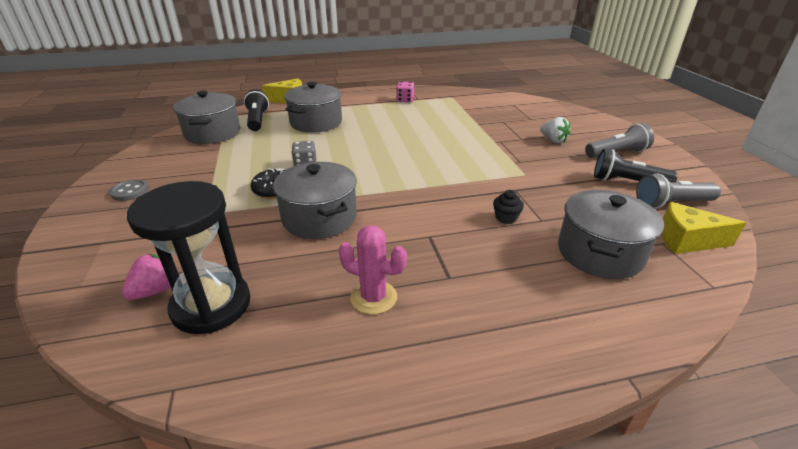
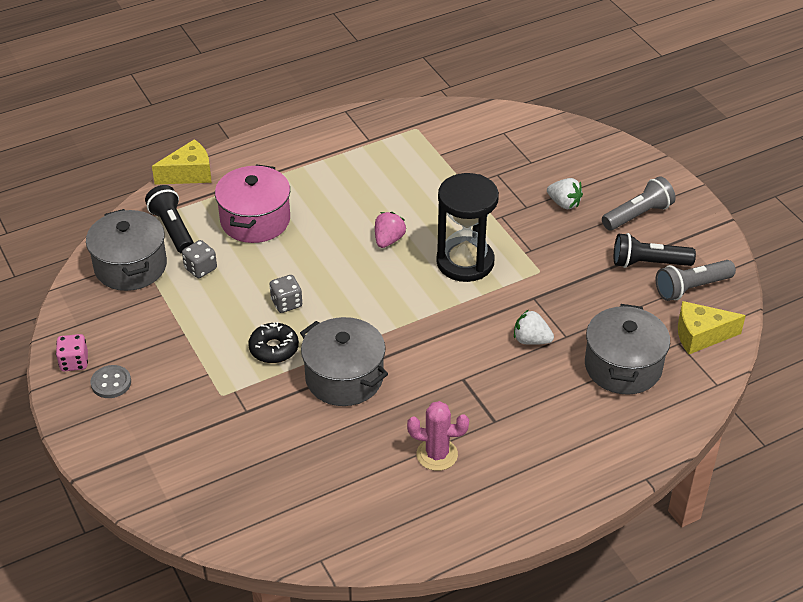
camera: 15 degrees left, 10 degrees up
(155, 291) = (241, 489): pink strawberry -> pink strawberry (388, 240)
(211, 305) = (301, 491): black hourglass -> black hourglass (465, 262)
(258, 140) = (200, 268): none -> grey dice
(316, 123) = (255, 220): grey pot -> pink pot
(405, 100) = (353, 147): pink dice -> pink dice (74, 362)
(506, 217) = (531, 340): black cupcake -> white strawberry

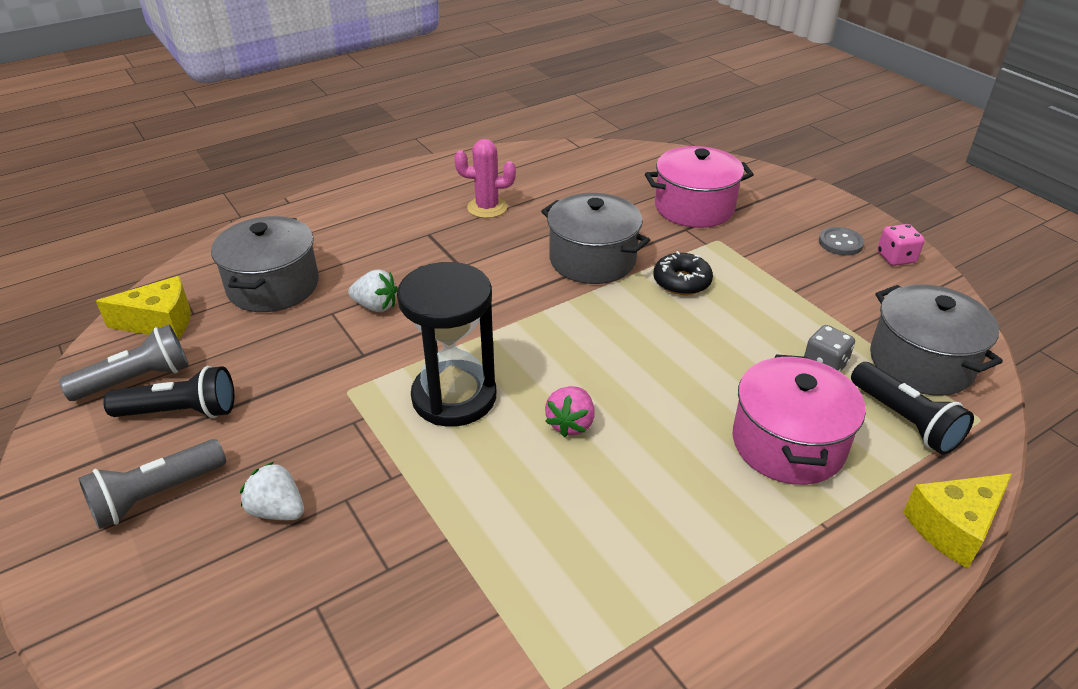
camera: 175 degrees right, 5 degrees down
(225, 440) = (694, 207): none -> pink pot
(286, 303) = (687, 329): grey dice -> none

